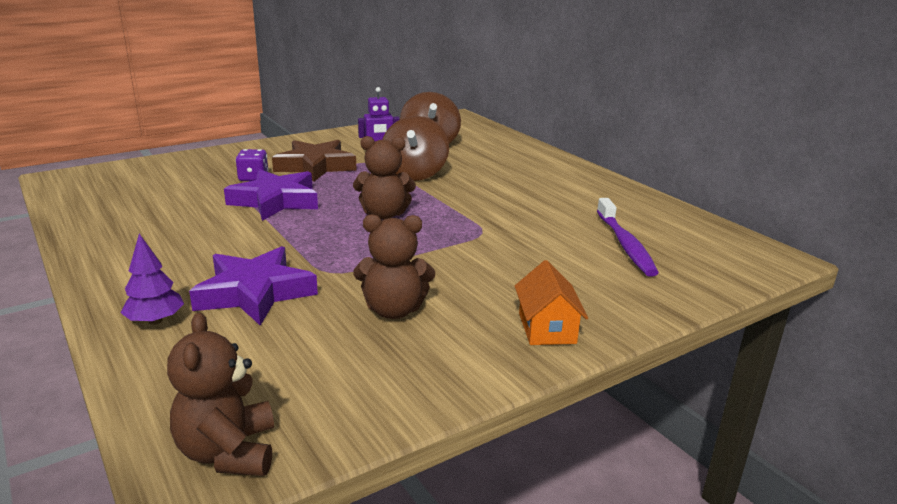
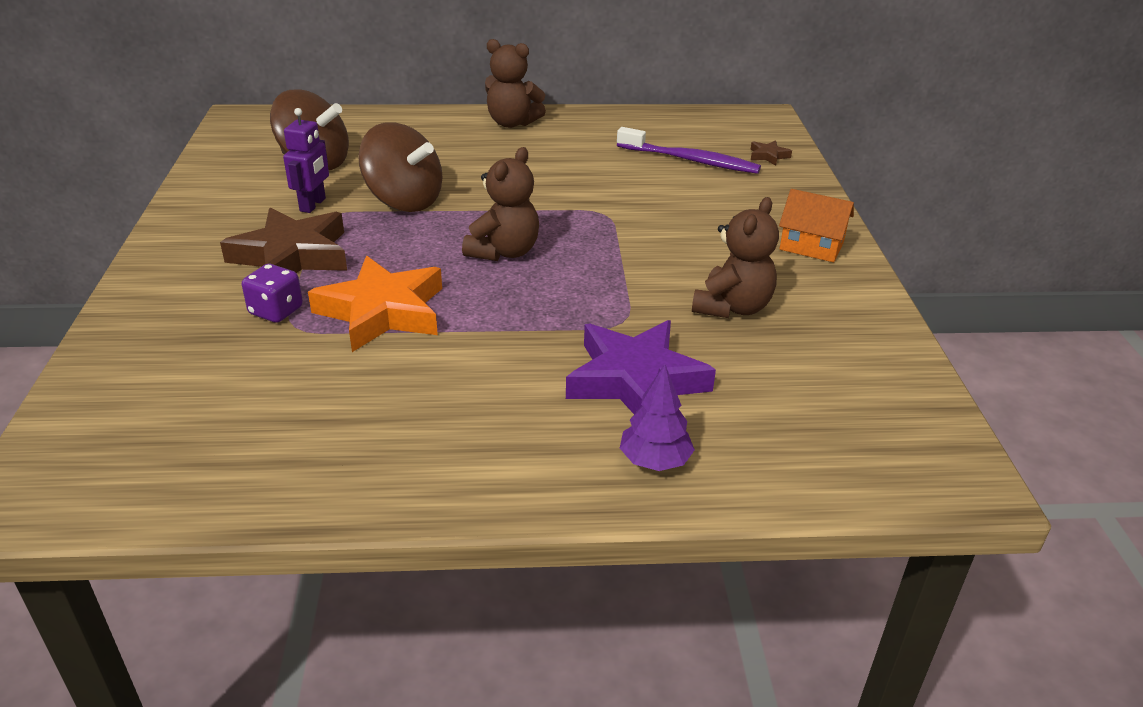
camera: 60 degrees left, 10 degrees up
(228, 452) = (926, 452): brown teddy bear -> brown teddy bear (512, 123)
(275, 201) = (382, 312): purple star -> orange star
(696, 275) = (768, 156): none -> brown star

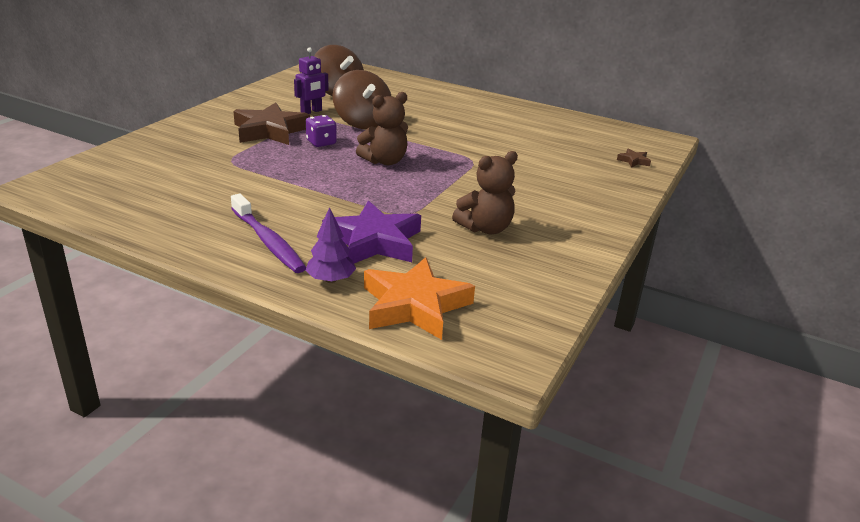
camera: 30 degrees right, 5 degrees down
(276, 311) = (231, 151): purple dice -> purple dice (321, 142)
(382, 312) = (281, 168): orange star -> orange star (414, 306)
(512, 123) = (480, 102): brown teddy bear -> none
(690, 160) = (571, 149): purple toothbrush -> purple toothbrush (268, 241)
(811, 246) = (590, 215): orange house -> none

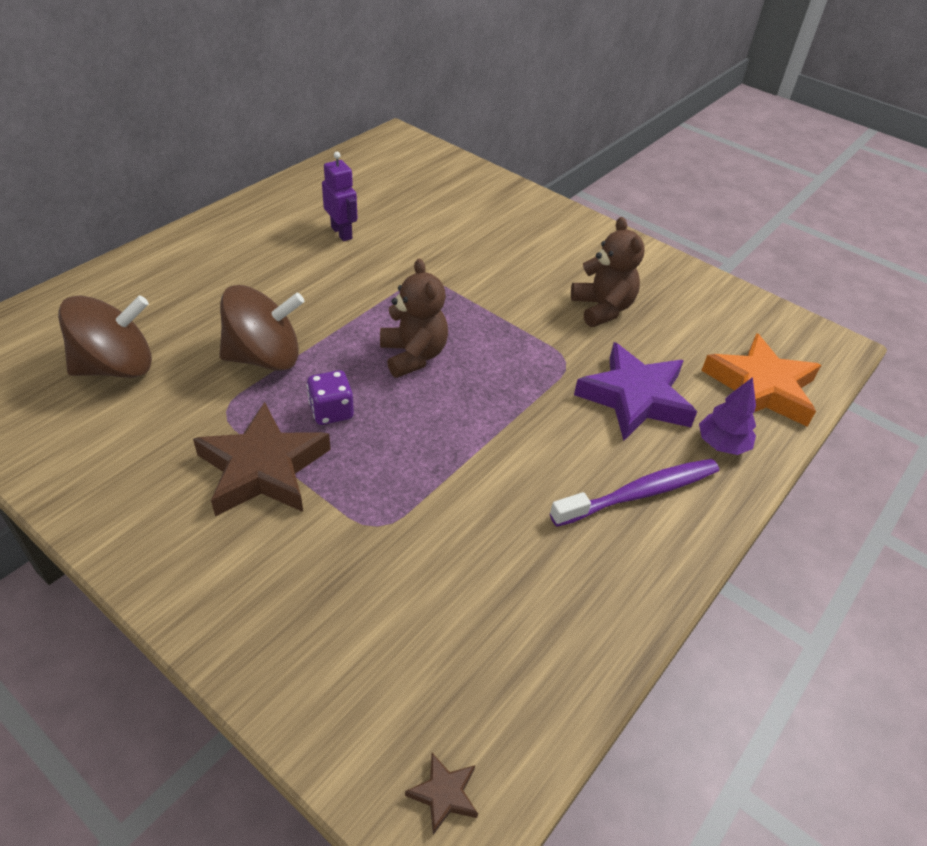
camera: 80 degrees left, 15 degrees up
(311, 112) = (193, 409): purple robot -> purple robot (342, 233)
(633, 161) = (449, 172): brown star -> brown star (444, 794)

